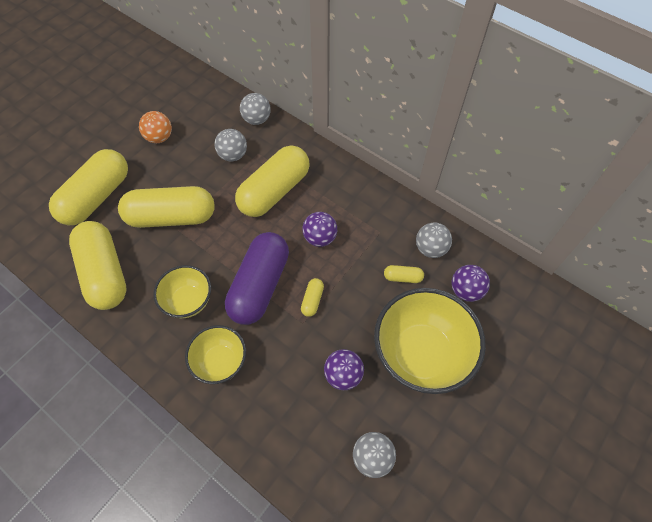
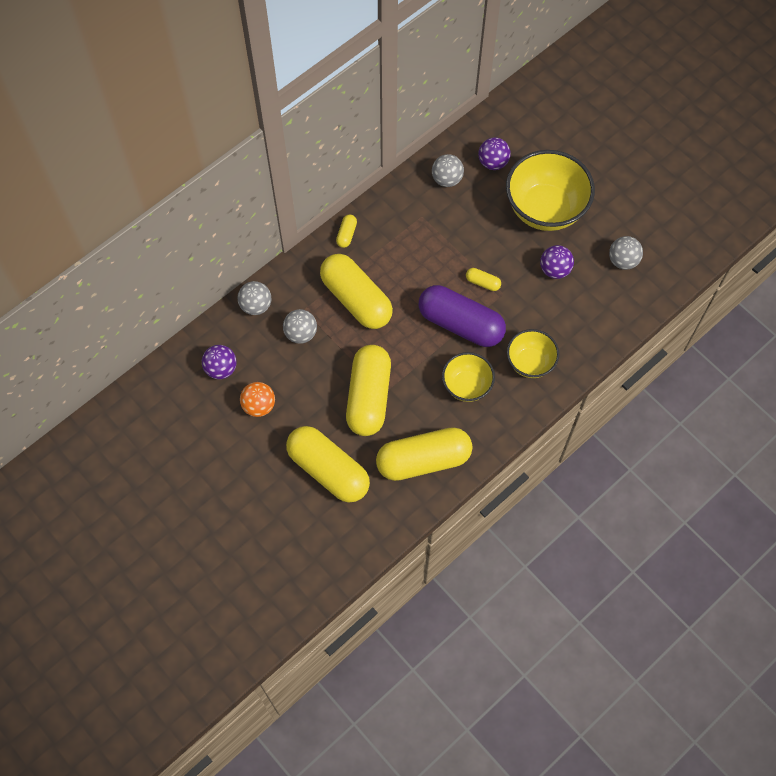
camera: 80 degrees left, 5 degrees up
(320, 238) = (418, 267): purple ball -> purple ball (221, 368)
(402, 277) = (472, 207): yellow capsule -> yellow capsule (346, 234)

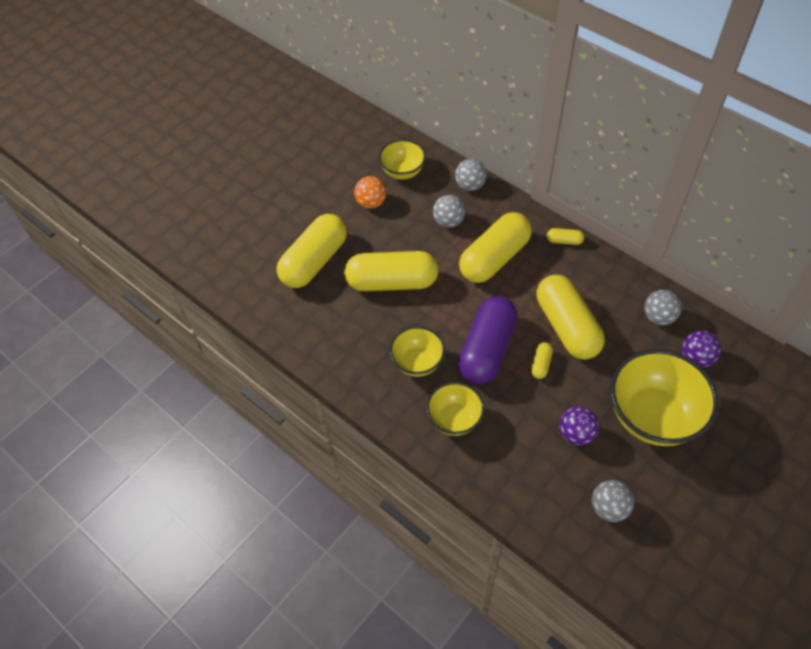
camera: 85 degrees right, 10 degrees down
(221, 368) = (402, 172): purple ball -> yellow bowl
(423, 460) = (331, 334): yellow capsule -> yellow capsule (567, 327)

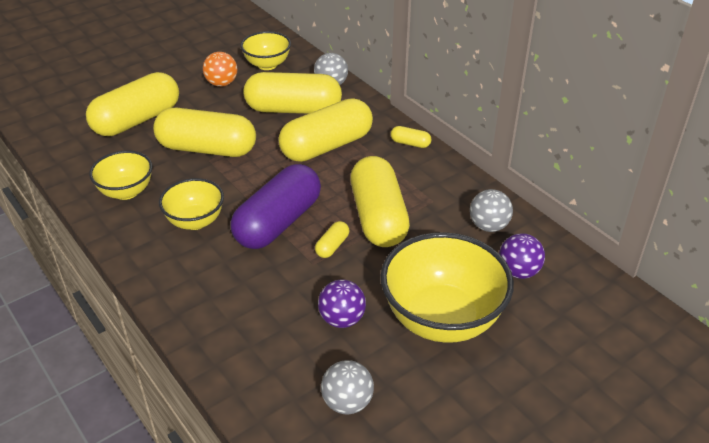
camera: 10 degrees right, 15 degrees down
(448, 221) = (293, 109): grey ball -> yellow capsule
(454, 419) = (208, 280): yellow bowl -> yellow bowl (126, 192)

